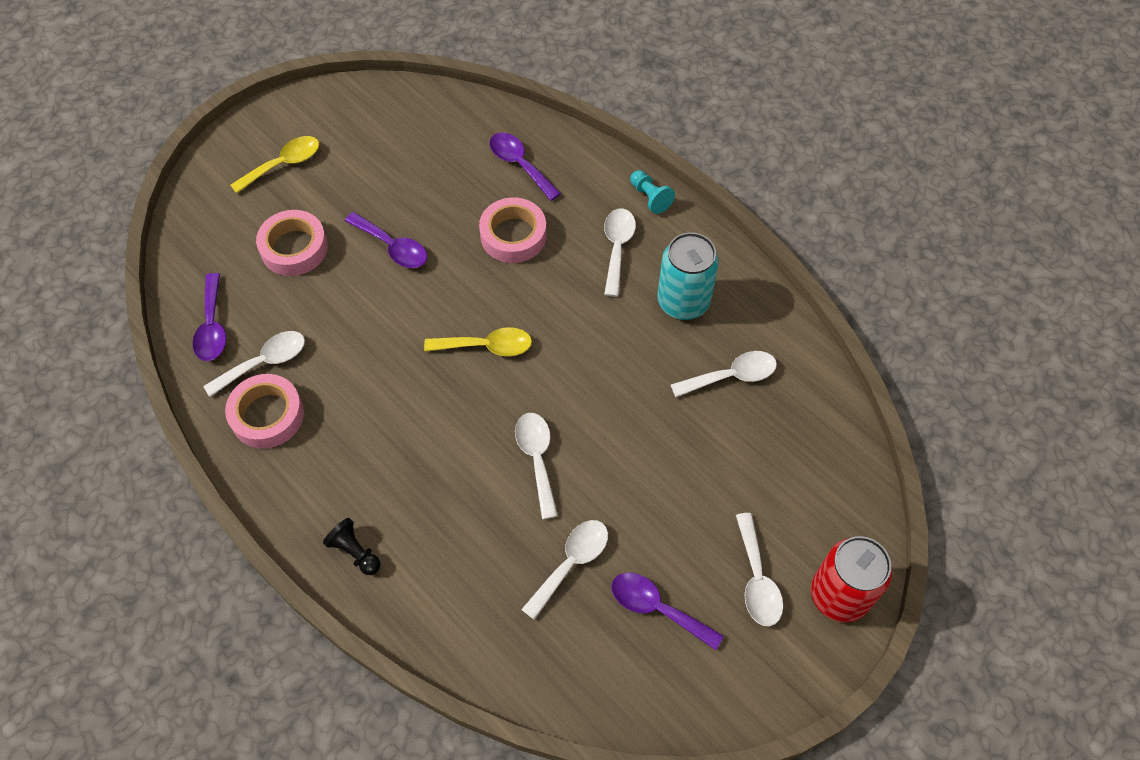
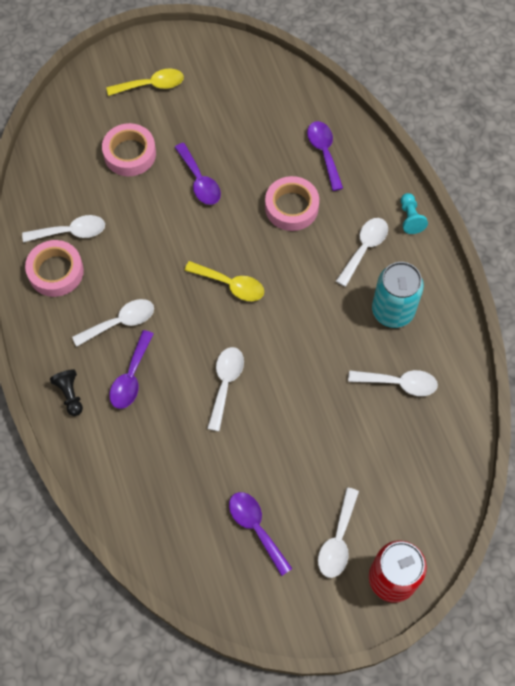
camera: 25 degrees right, 5 degrees up
(212, 327) = (48, 191): purple spoon -> purple spoon (131, 377)
(571, 563) = (212, 469): white spoon -> white spoon (120, 322)

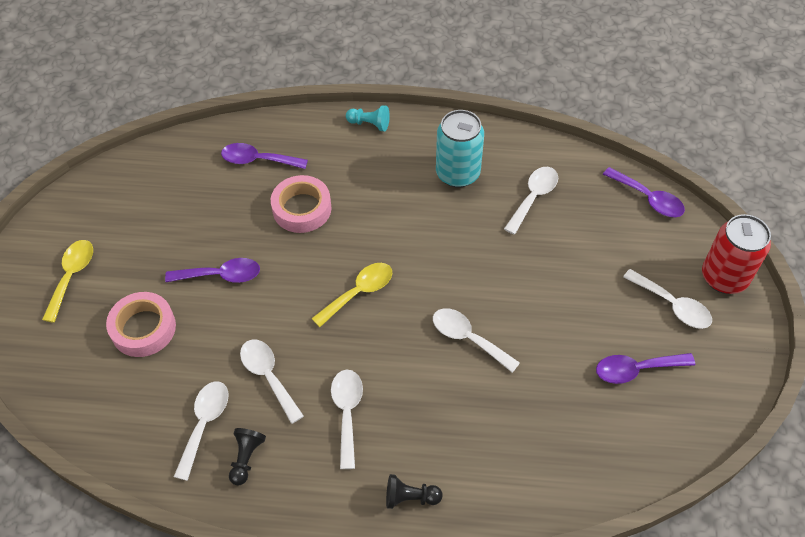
camera: 65 degrees left, 10 degrees down
(56, 272) = (246, 458): pink tape -> black pawn
(131, 377) = (419, 426): purple spoon -> purple spoon (648, 199)
(364, 248) = (381, 169): white spoon -> white spoon (268, 376)

